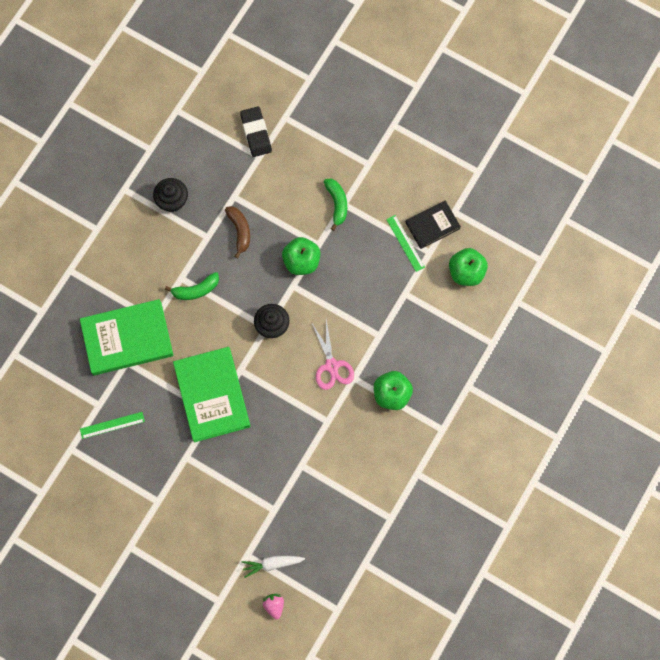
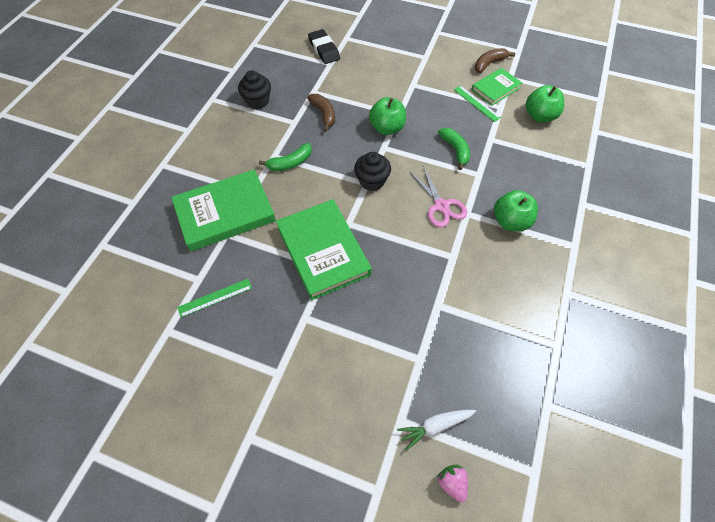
camera: 10 degrees left, 15 degrees down
(337, 204) = (407, 85): green banana -> green banana (455, 150)
(432, 225) = (495, 89): black book -> green book
(437, 187) = (489, 64): none -> brown banana

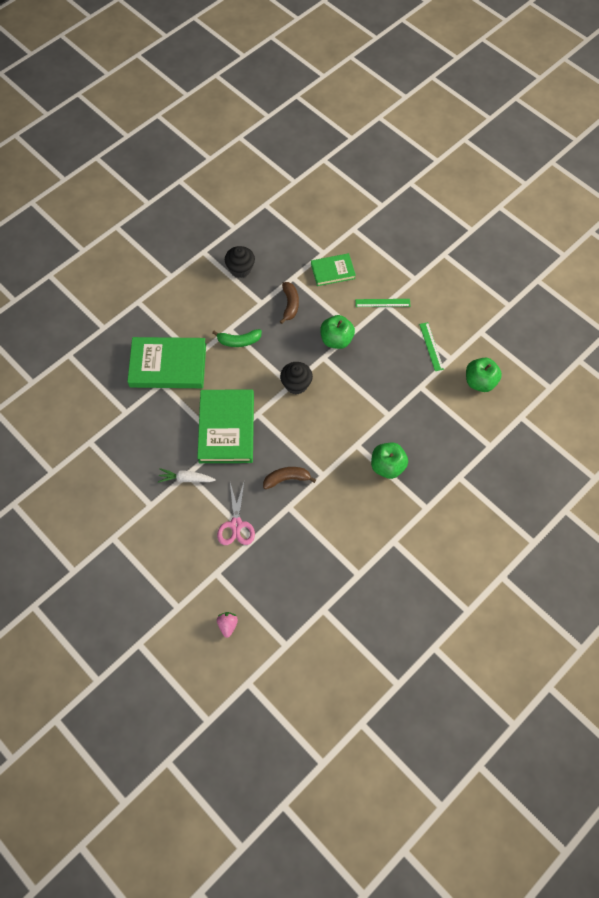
camera: 25 degrees right, 5 degrees up
(215, 297) = (132, 431): green ruler -> green ruler (382, 303)
(324, 49) = (325, 235): black eraser -> none
(435, 426) = (237, 587): white carrot -> white carrot (186, 479)
(441, 206) = (339, 430): pink scissors -> pink scissors (236, 525)
(455, 150) = (382, 384): green banana -> none
(489, 64) = (470, 309): brown banana -> brown banana (287, 479)
(495, 89) = (458, 338): green book -> green book (333, 271)

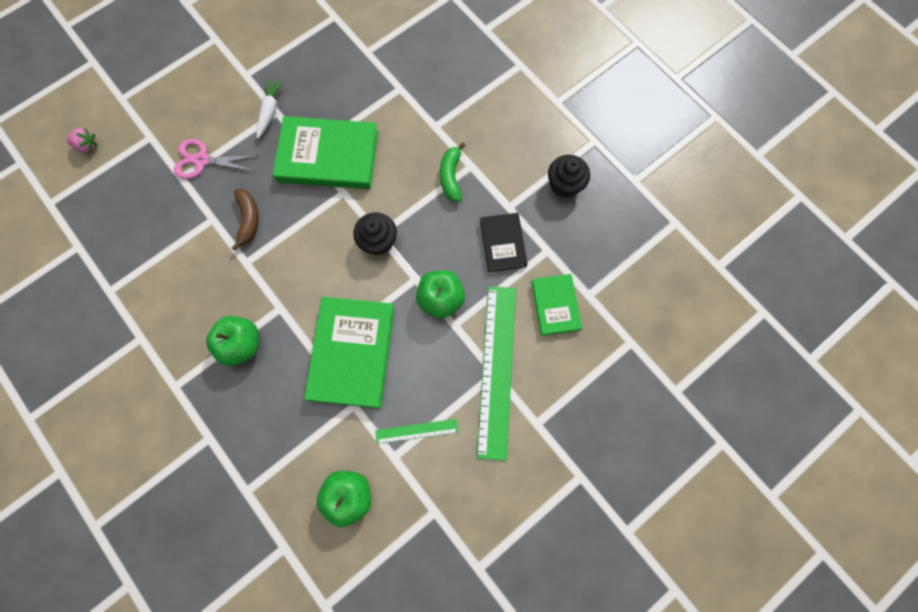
camera: 95 degrees right, 10 degrees up
(168, 365) = (424, 96): green book -> green book (352, 353)
(290, 304) = (503, 243): brown banana -> black book
(382, 303) = (496, 370): green ruler -> green ruler, size x2.16

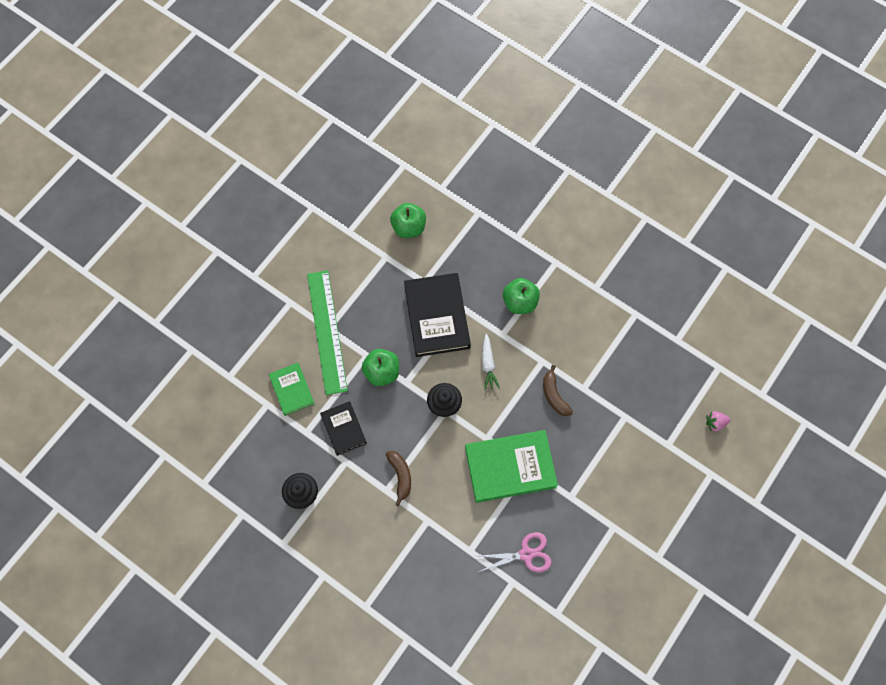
camera: 165 degrees right, 5 degrees down
(202, 160) = (614, 435): pink scissors -> pink scissors (526, 554)
(270, 111) = (576, 497): white carrot -> white carrot (488, 364)
(352, 353) = (437, 316): green book -> black book
(416, 431) = (374, 277): green ruler -> none
(451, 177) = (400, 476): green banana -> brown banana

